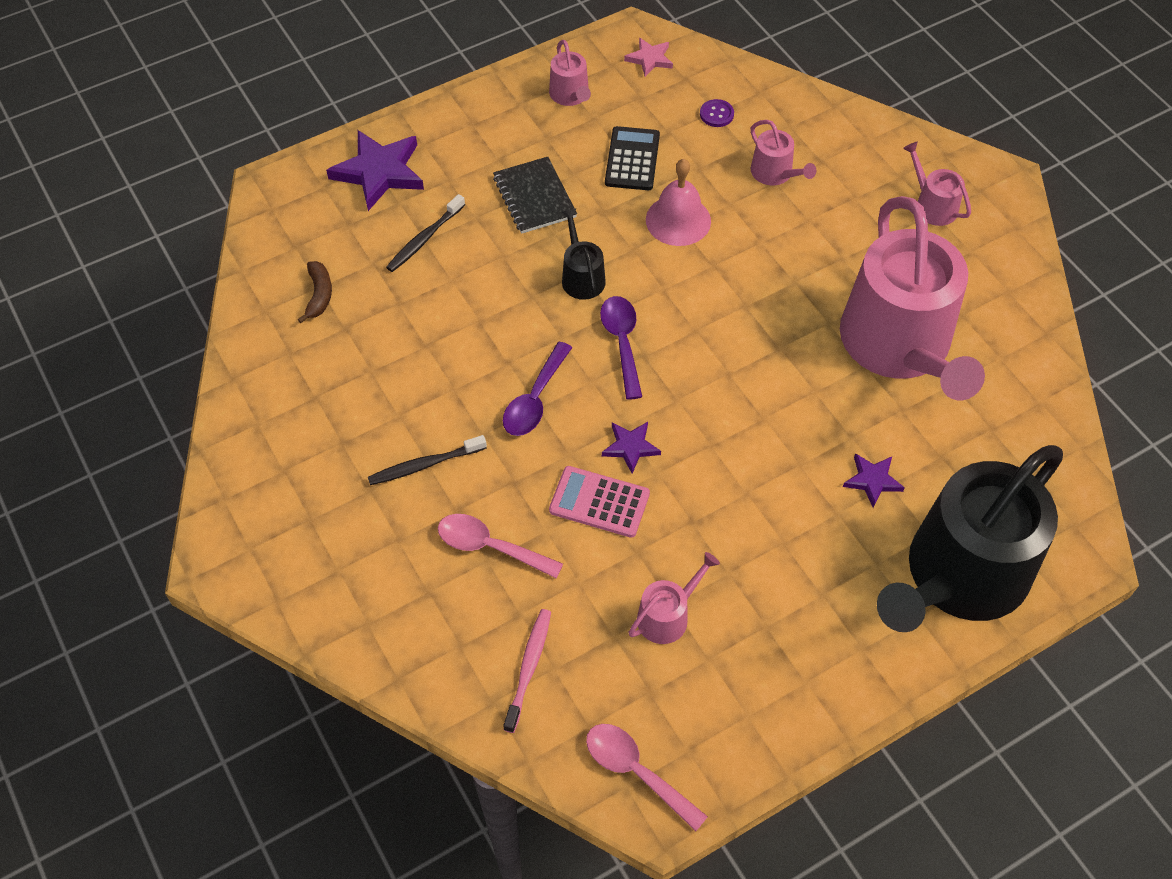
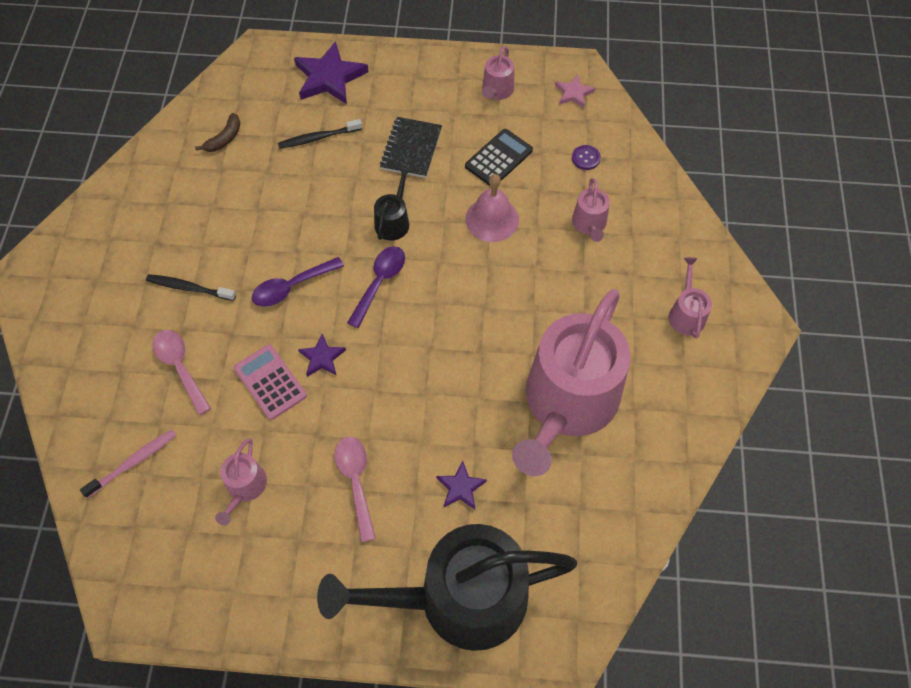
camera: 35 degrees right, 5 degrees up
(636, 771) = (135, 577): pink spoon -> pink spoon (356, 481)
(668, 615) = (245, 488): pink watering can -> pink watering can turned 105 degrees clockwise

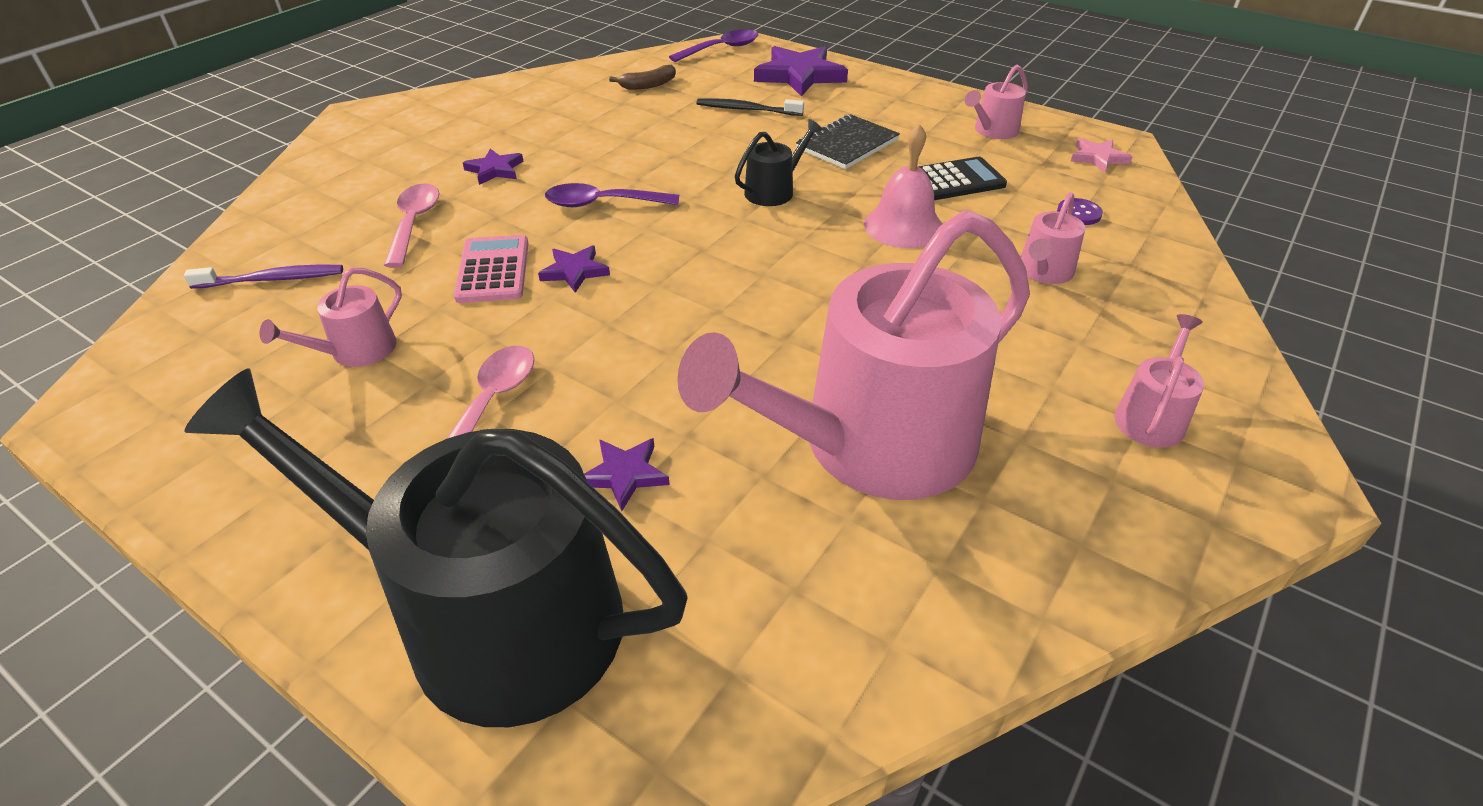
camera: 30 degrees right, 20 degrees down
(133, 462) = (272, 279): pink toothbrush -> purple toothbrush
(189, 288) = (495, 170): black toothbrush -> purple star
(379, 282) = (709, 233): purple spoon -> purple spoon (721, 49)

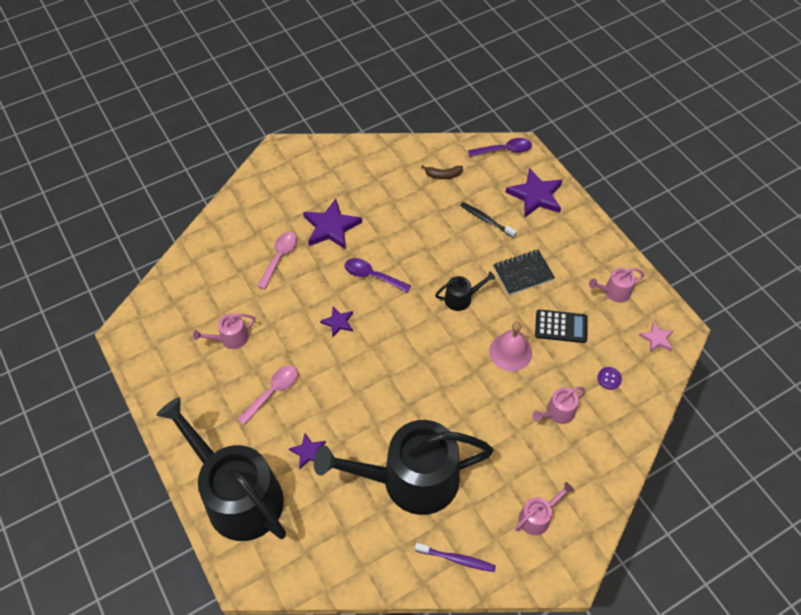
camera: 25 degrees right, 15 degrees up
(272, 279) = (209, 276): purple toothbrush -> purple toothbrush (457, 559)
(493, 270) = (303, 307): pink calculator -> none
(495, 170) = (331, 227): purple star -> purple star, size x1.87
(871, 445) = (410, 479): pink watering can -> black watering can

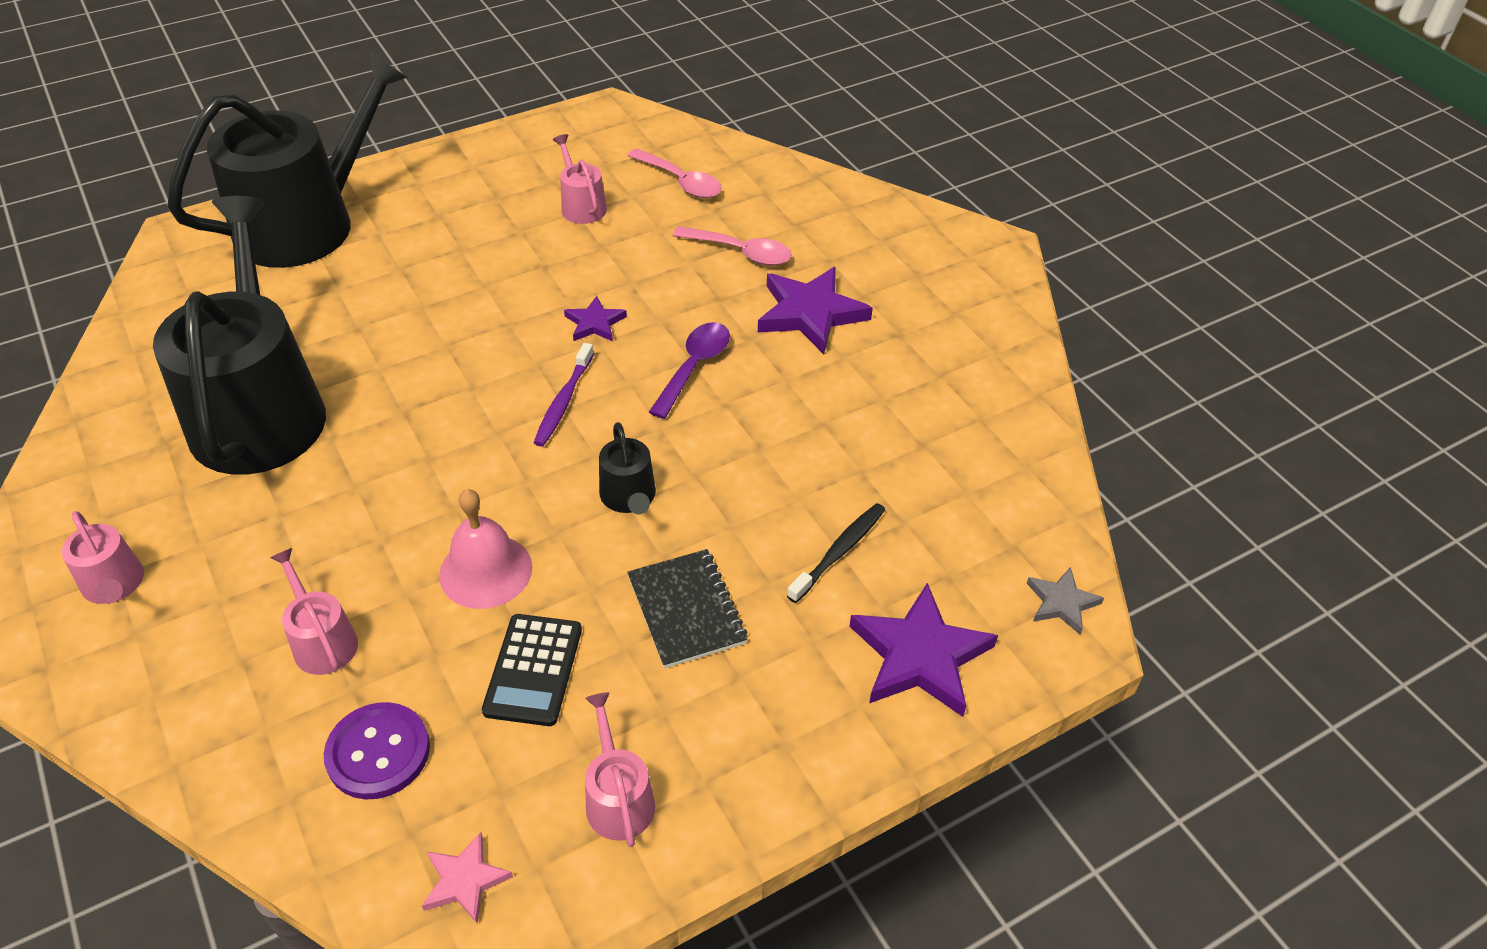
camera: 90 degrees right, 10 degrees down
(273, 392) = (472, 252): pink spoon -> pink spoon (681, 182)
(308, 452) = (353, 291): purple star -> none
(443, 175) = (964, 482): brown banana -> none
(457, 559) = (92, 464): purple toothbrush -> purple toothbrush (563, 401)
(504, 150) = (1061, 603): purple spoon -> grey star
(609, 378) = (378, 752): purple button -> purple button, size x1.78

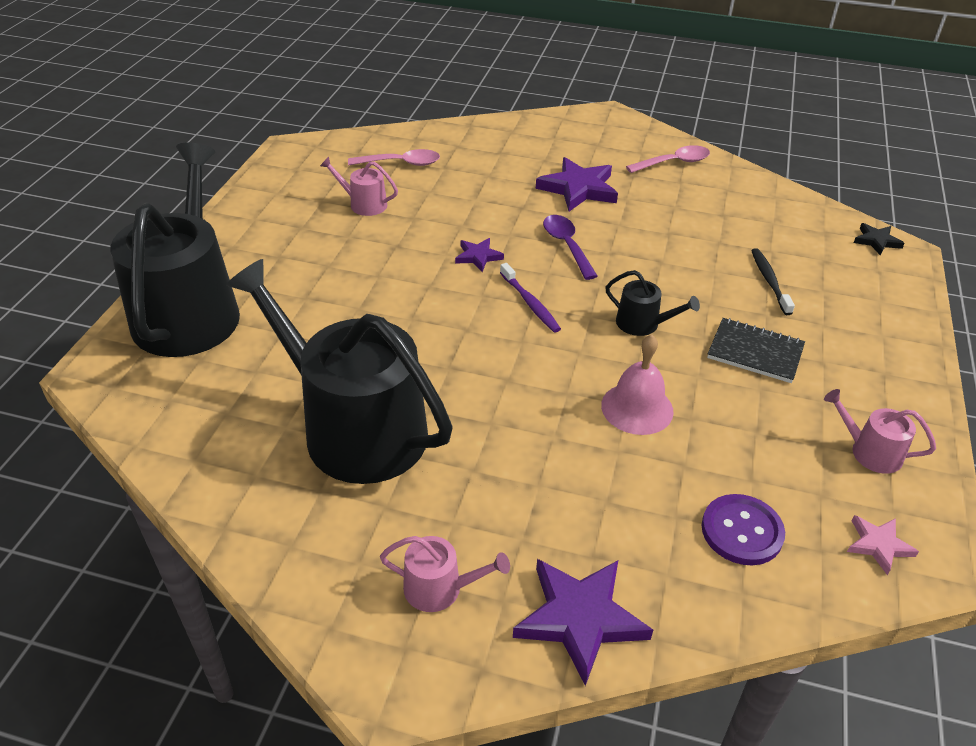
camera: 45 degrees left, 5 degrees down
(322, 640) = (617, 508): pink watering can -> none
(533, 670) = (740, 432): black calculator -> none
(741, 252) = (495, 180): pink spoon -> pink spoon (674, 162)
(920, 656) = (868, 299): purple star -> purple star (580, 618)
(1061, 603) = (876, 241): grey star -> black star

